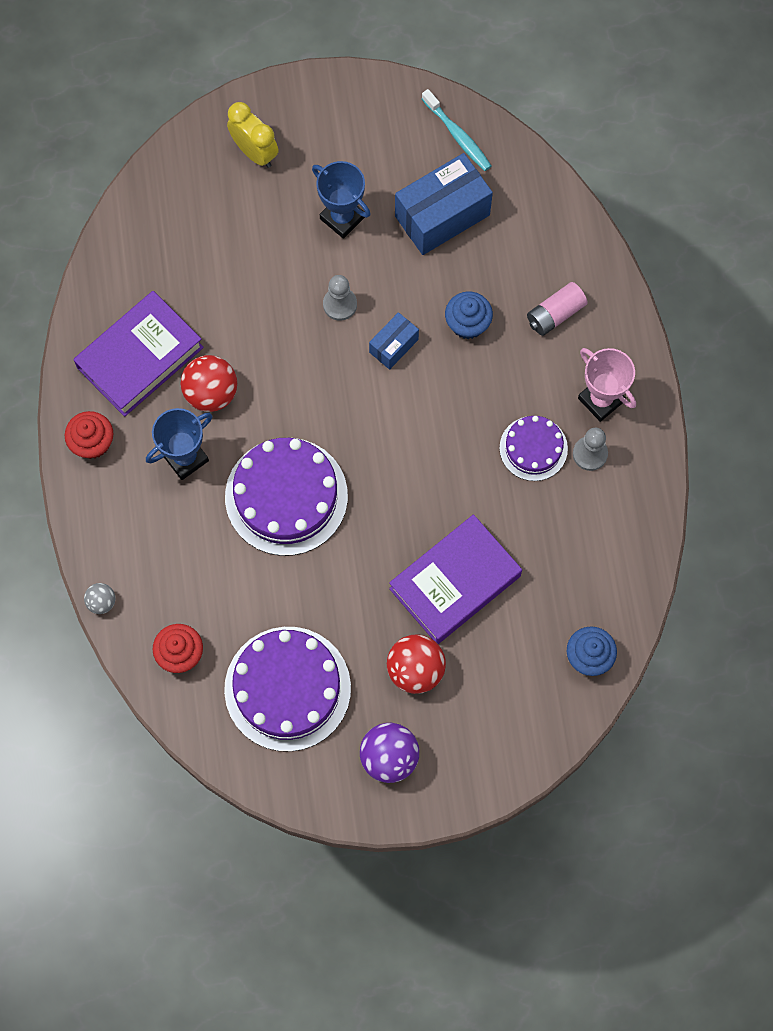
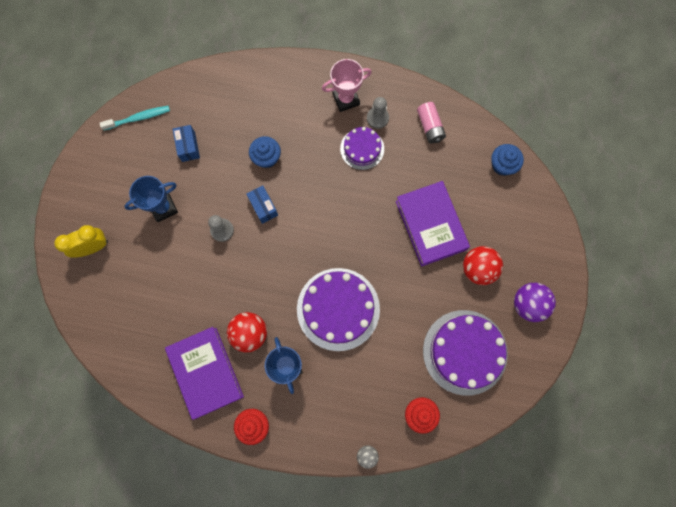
camera: 70 degrees left, 5 degrees up
(442, 215) = (188, 147): blue box -> blue box, size x0.53
(555, 314) = (281, 105): pink battery -> pink battery (430, 126)

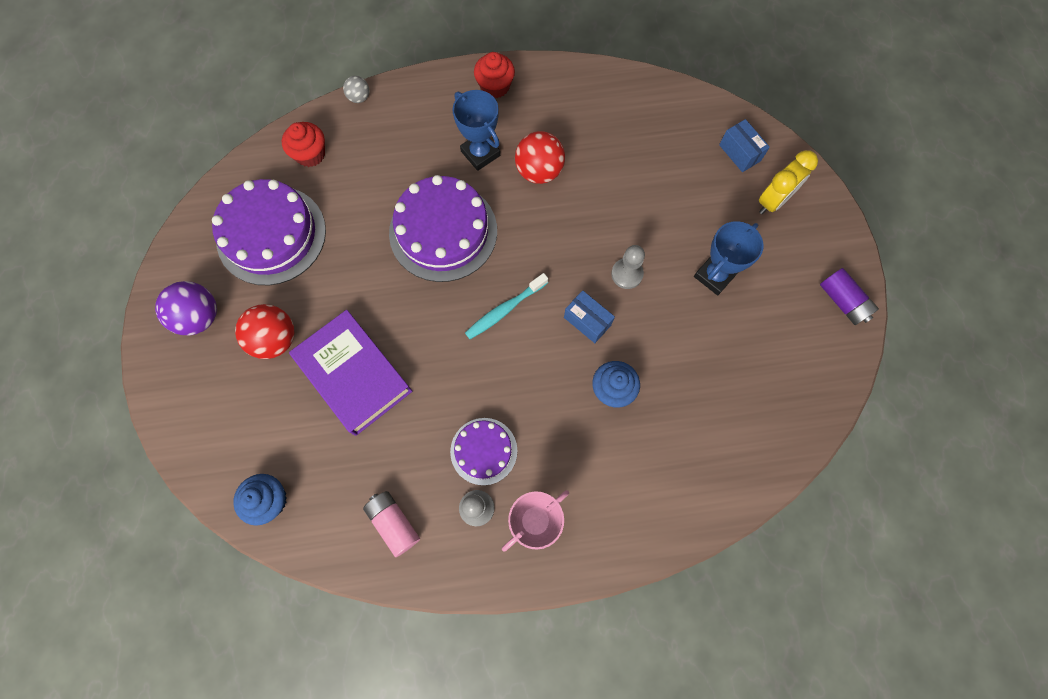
camera: 160 degrees right, 5 degrees down
(89, 160) = (842, 301): none -> purple battery
(138, 118) = (814, 382): turquoise toothbrush -> turquoise toothbrush (504, 310)
(188, 147) = (725, 366): blue box -> blue box (739, 153)
(206, 372) = (570, 117): purple book -> none

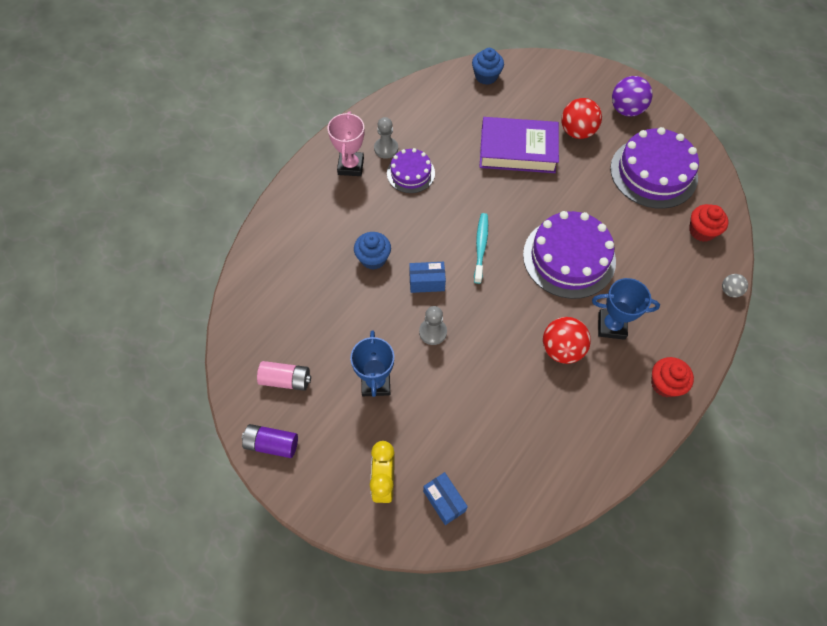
camera: 135 degrees right, 10 degrees down
(394, 523) = (418, 113): pink battery -> pink battery (286, 380)
(739, 153) = (444, 501): blue box -> blue box turned 45 degrees clockwise

